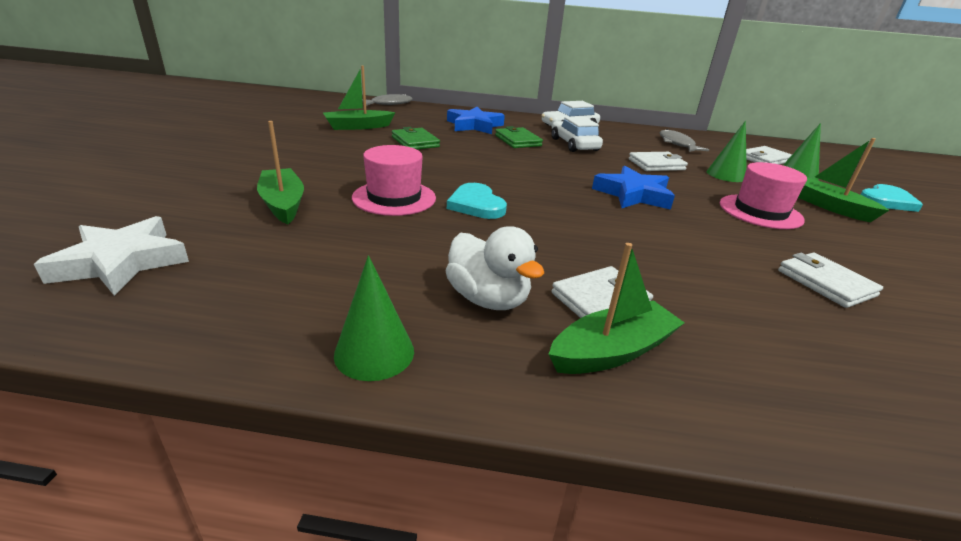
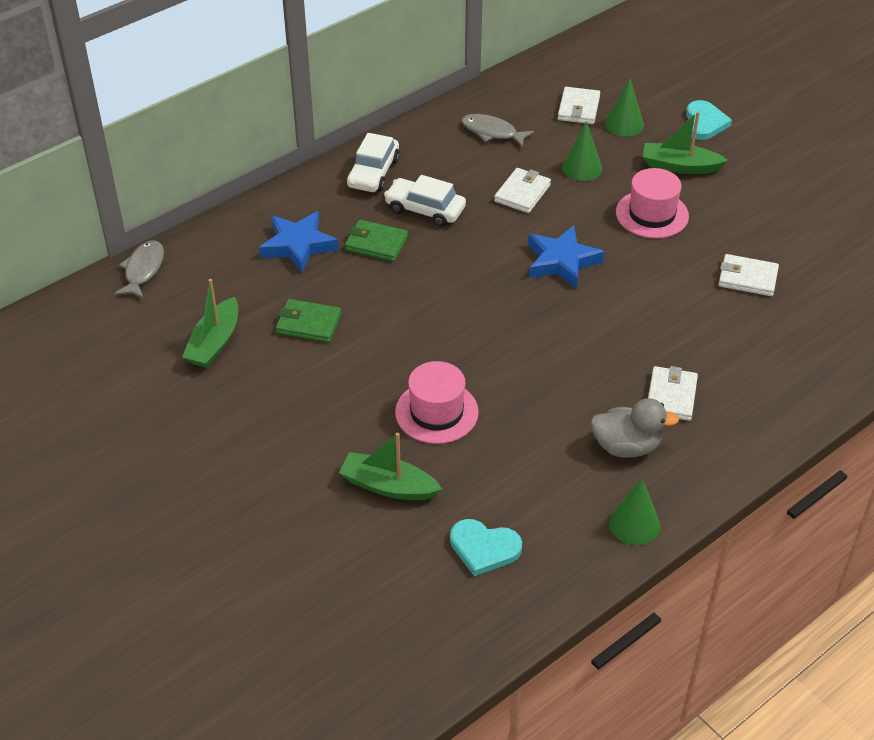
camera: 45 degrees left, 15 degrees up
(122, 262) = (421, 606): white star -> none
(476, 204) = (494, 370): turquoise heart -> turquoise heart (484, 548)
(488, 299) = (626, 446): white duck -> grey duck
(612, 351) = (716, 428): green boat -> none

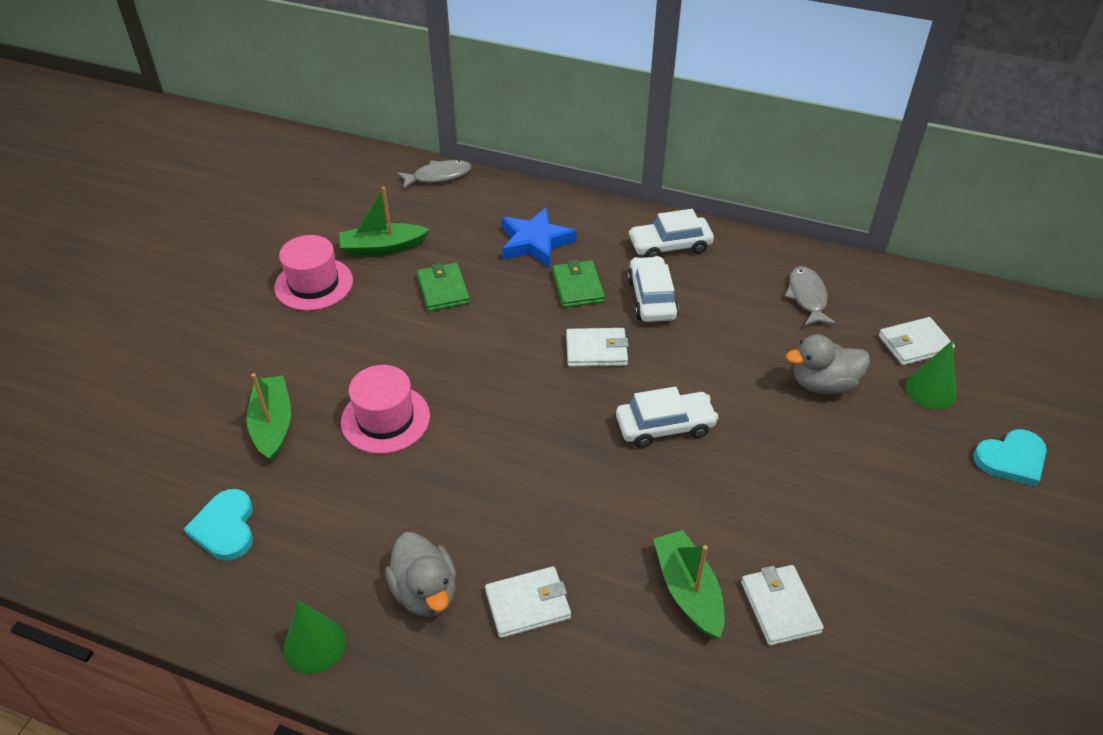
camera: 60 degrees right, 0 degrees up
(522, 193) = (739, 355): white wallet -> white wallet (596, 350)
(562, 261) = (664, 426): blue star -> white car
(582, 168) = (823, 384): green cone -> grey duck
(652, 214) = (806, 472): pink hat -> pink hat (314, 284)
(679, 166) = (911, 466): green boat -> green boat (688, 591)

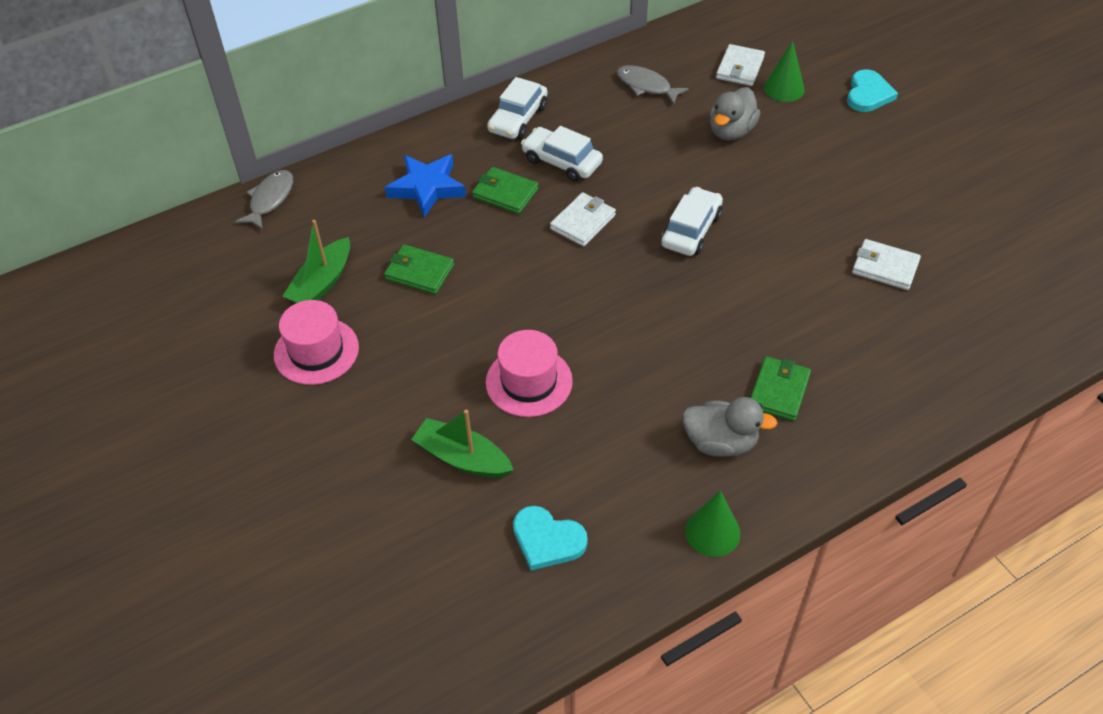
camera: 50 degrees left, 5 degrees up
(528, 604) = (779, 391): white wallet -> green wallet
(688, 591) = (837, 303): green boat -> none

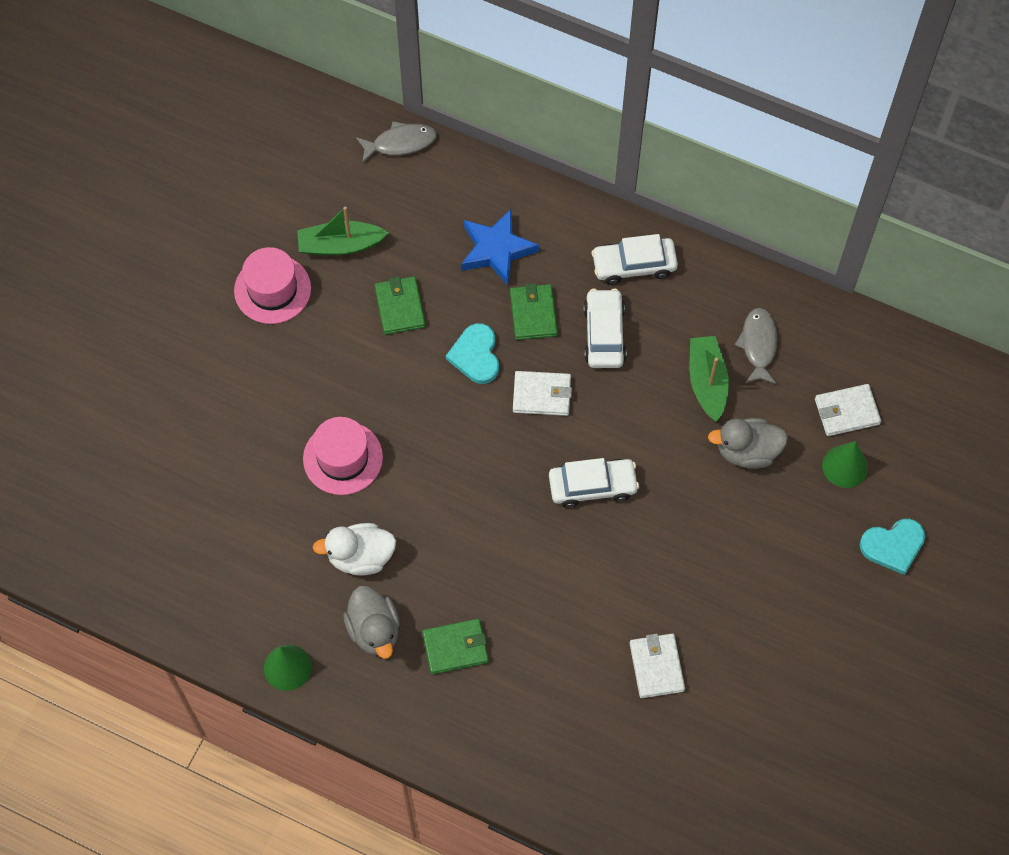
camera: 55 degrees right, 15 degrees up
(462, 458) = (242, 456): green boat -> green boat (707, 382)
(547, 540) = (209, 557): turquoise heart -> turquoise heart (476, 355)
(638, 417) = (360, 557): none -> white duck

